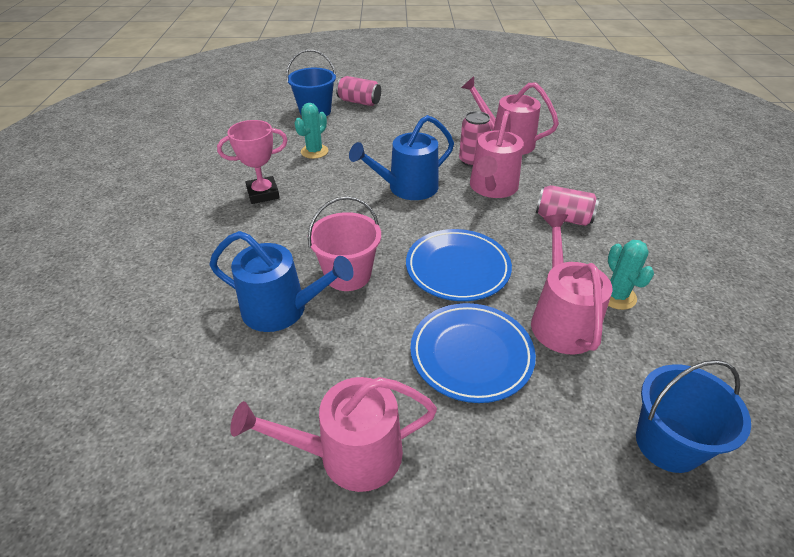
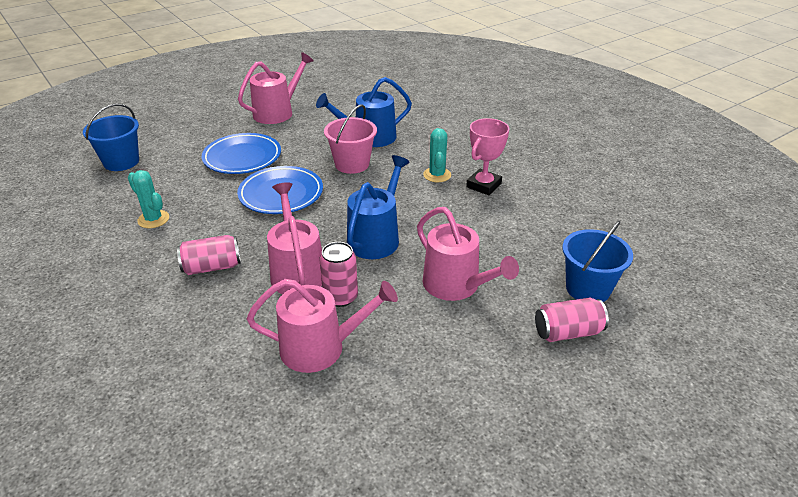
camera: 145 degrees right, 5 degrees down
(314, 151) = (505, 237): turquoise cactus -> turquoise cactus (437, 175)
(561, 320) = (192, 191): pink watering can -> pink watering can (456, 285)

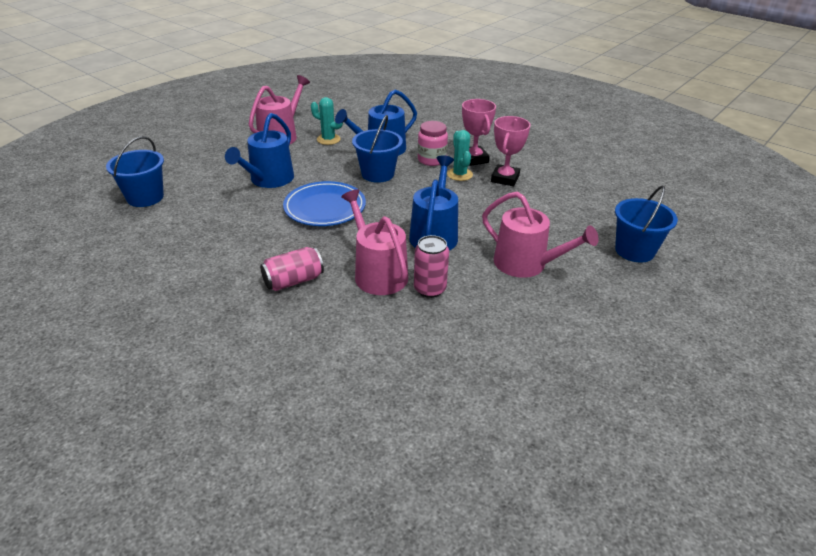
camera: 15 degrees left, 0 degrees up
(153, 219) = (209, 246): turquoise cactus -> turquoise cactus (328, 139)
(242, 157) = (269, 180): blue plate -> blue watering can
(320, 347) = (435, 334): pink watering can -> none
(352, 164) = (378, 174): pink bucket -> blue bucket
(415, 155) = (431, 160): none -> pink jar
(461, 159) = (474, 159): none -> pink trophy
(568, 332) = (637, 287): pink can -> none

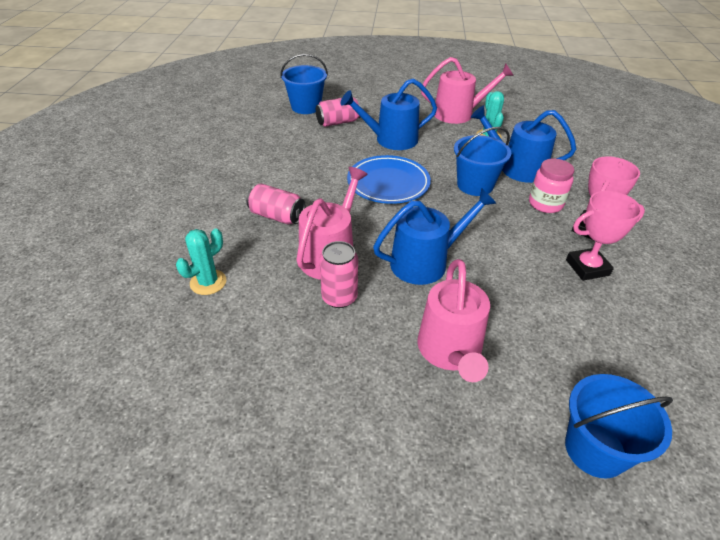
camera: 55 degrees right, 5 degrees up
(201, 192) = (338, 122): none -> pink can
(459, 174) = (547, 233): turquoise cactus -> turquoise cactus (208, 282)

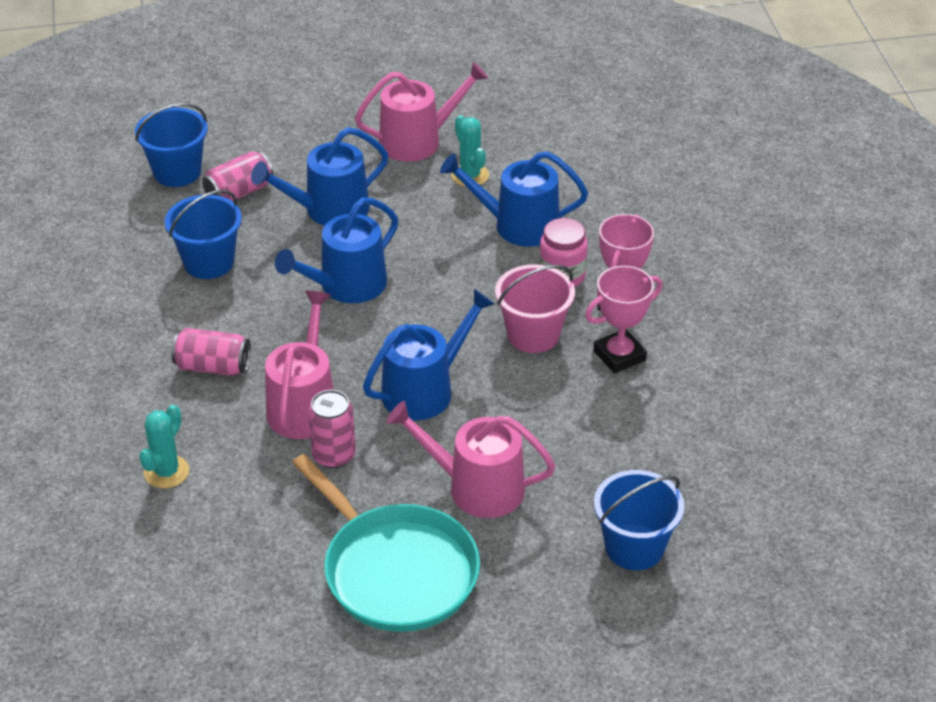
camera: 15 degrees left, 0 degrees up
(358, 415) = (395, 570): none -> turquoise pan
(388, 183) = (346, 286): blue plate -> blue watering can
(450, 351) = (476, 487): pink watering can -> pink watering can turned 120 degrees clockwise
(475, 185) = (465, 265): blue bucket -> blue bucket (209, 262)
(518, 239) = (533, 334): none -> pink bucket

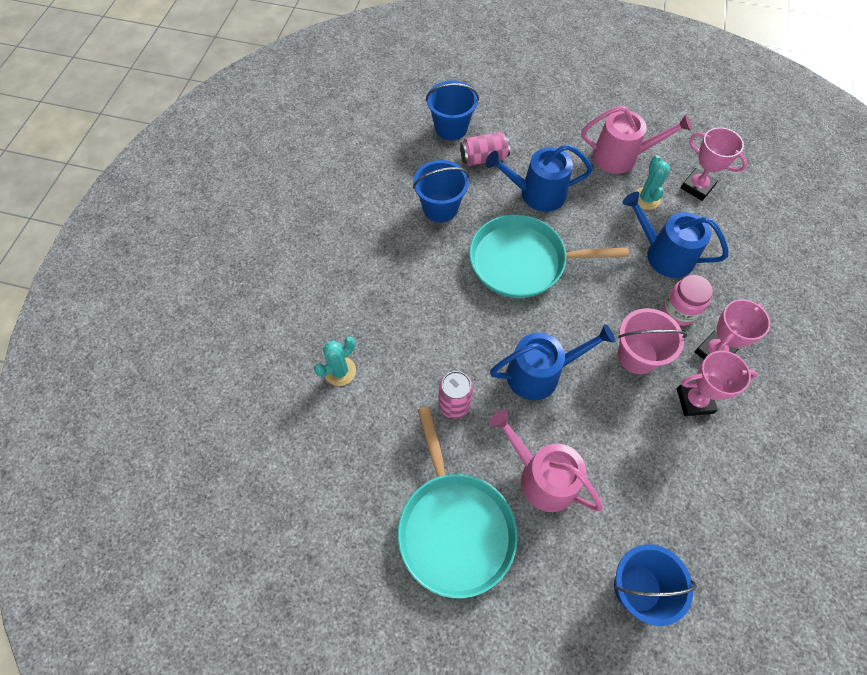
camera: 25 degrees right, 20 degrees up
(213, 367) = (406, 295): pink can -> none
(304, 405) = (452, 352): pink watering can -> none
(346, 286) = (522, 261): blue watering can -> turquoise pan
(526, 145) = (697, 187): none -> pink trophy

